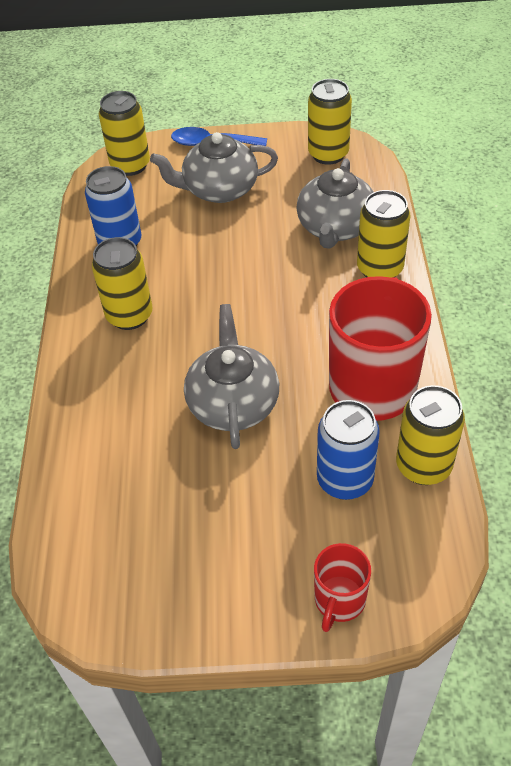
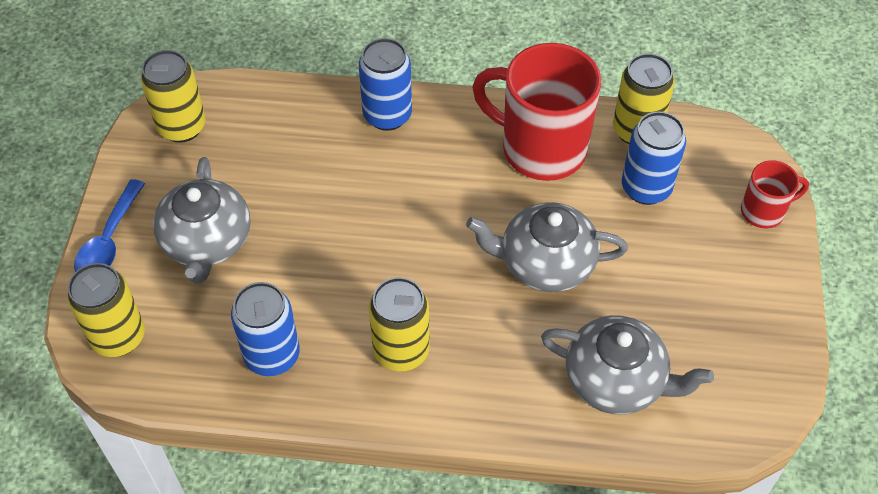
camera: 85 degrees left, 5 degrees up
(335, 228) = (312, 141): grey teapot -> grey teapot (616, 380)
(339, 601) = (764, 211): red mug -> red mug turned 45 degrees counterclockwise
(379, 269) = (387, 115): yellow can -> blue can

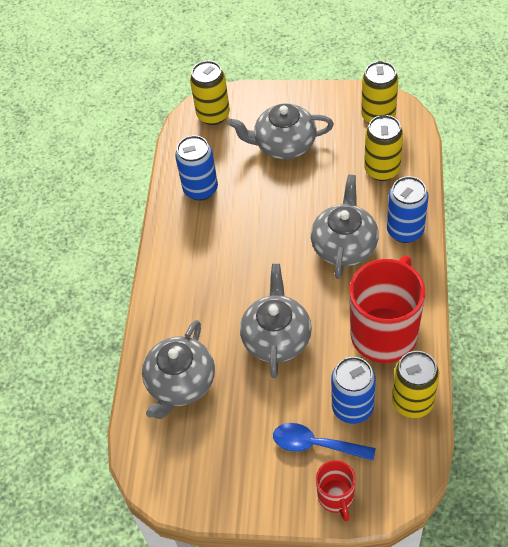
camera: 95 degrees right, 0 degrees up
(109, 240) = (282, 97): blue spoon -> blue spoon (315, 444)
(401, 351) = (204, 256): yellow can -> yellow can (382, 170)
(403, 180) = (344, 245): none -> grey teapot

